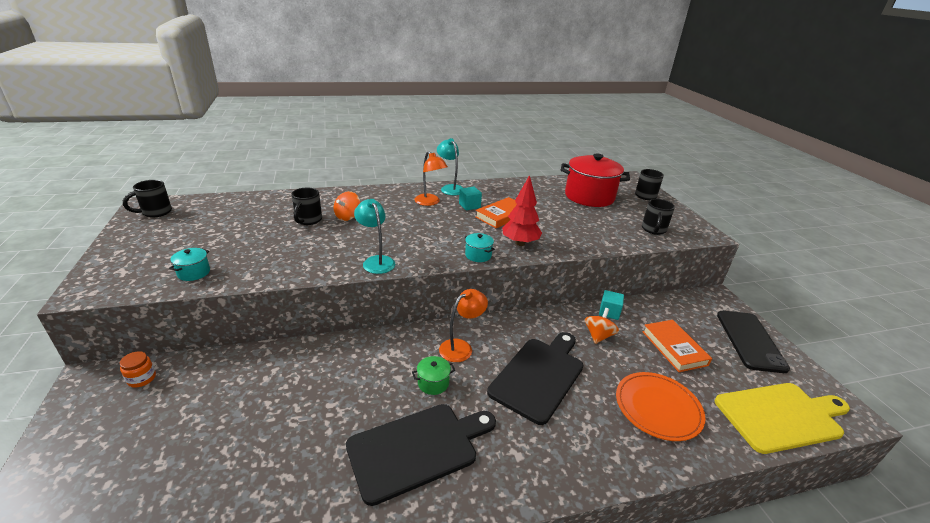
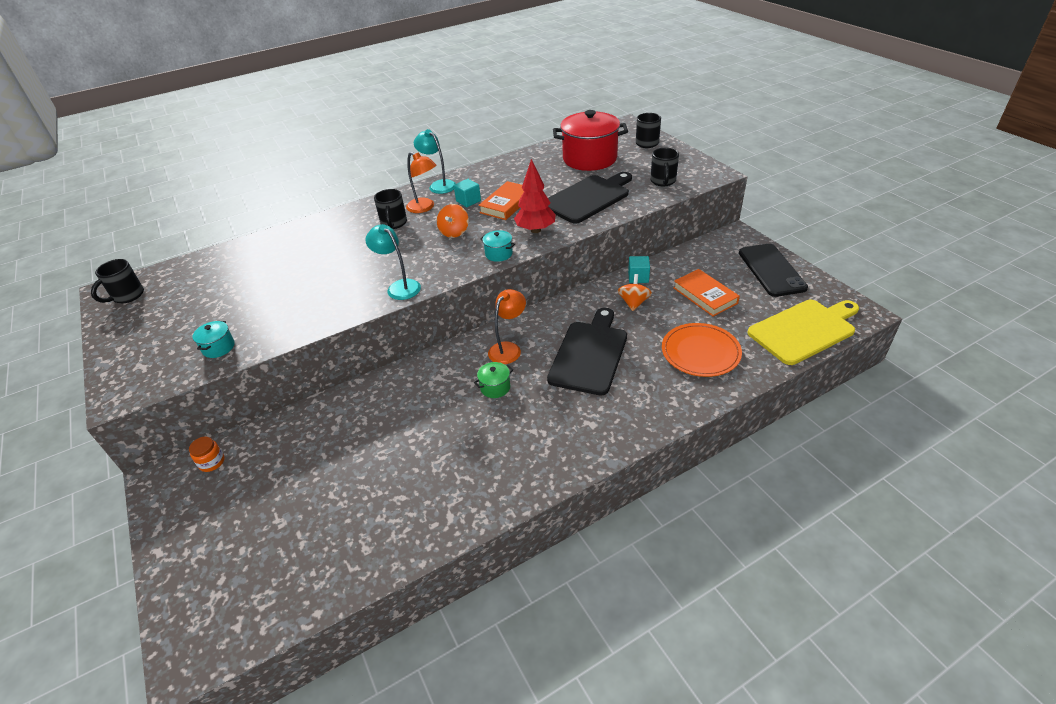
camera: 10 degrees left, 10 degrees up
(308, 220) = (304, 261): black mug -> black mug (394, 224)
(348, 216) = (344, 246): orange spinning top -> orange spinning top (454, 232)
(417, 449) = (503, 444): black cutting board -> black cutting board (588, 198)

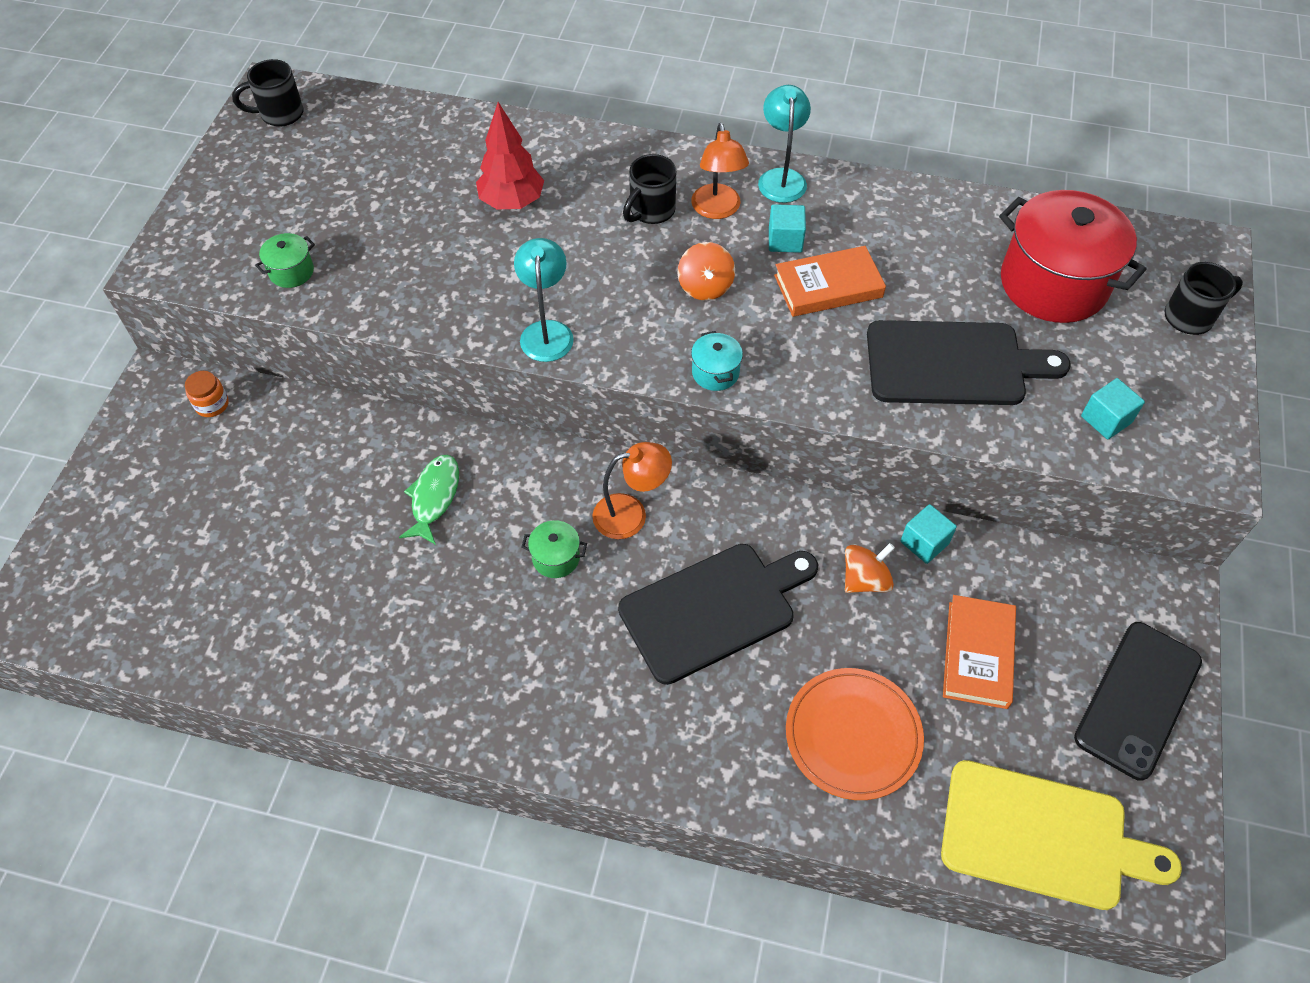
camera: 40 degrees right, 15 degrees up
(218, 347) = (291, 272): turquoise pot -> green pot
(402, 409) = (434, 497): none -> green fish
(454, 232) = (705, 287): orange spinning top -> orange spinning top turned 60 degrees counterclockwise
(535, 230) = (809, 368): red tree -> red tree (512, 202)
(663, 181) = (1106, 419): black mug -> turquoise cube

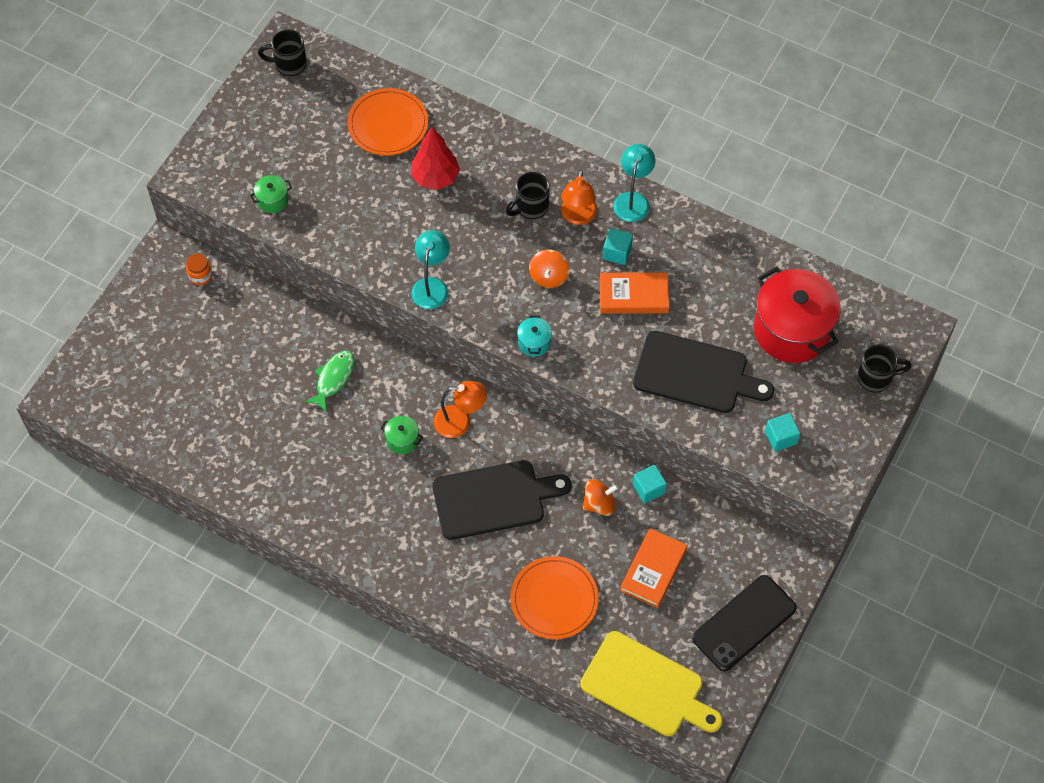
camera: 15 degrees right, 5 degrees up
(430, 155) = (388, 124): none -> orange plate

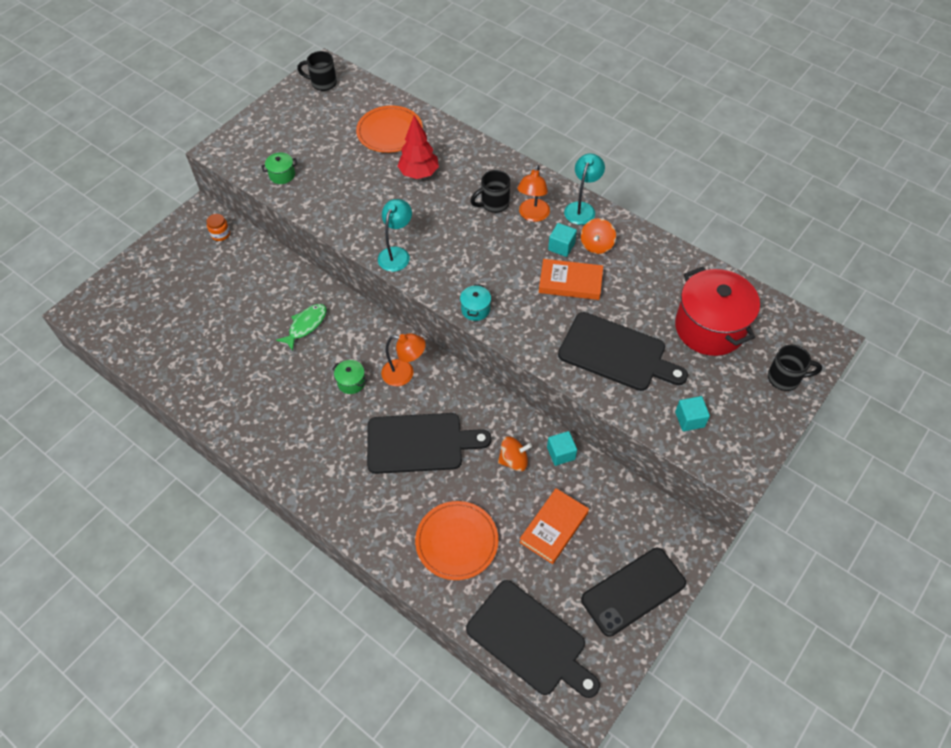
camera: 10 degrees right, 5 degrees down
(549, 276) = (499, 258): orange spinning top -> orange spinning top (596, 245)
(647, 687) = (530, 640): yellow cutting board -> black cutting board

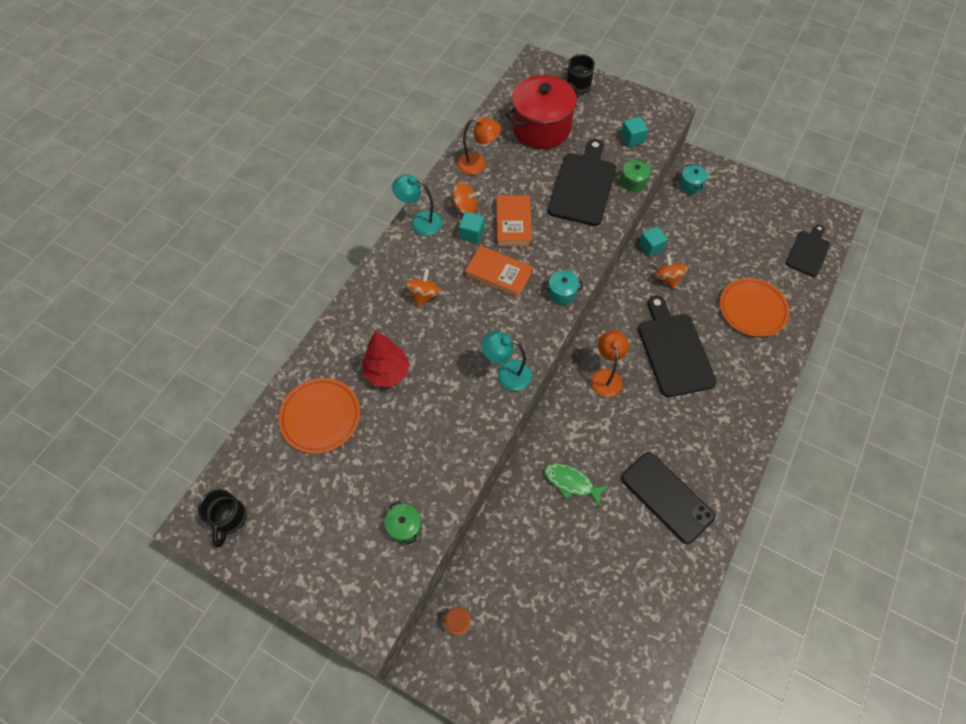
camera: 100 degrees left, 5 degrees up
(351, 382) = (627, 422): green pot -> green pot (633, 182)
(493, 204) = (424, 295): black mug -> orange spinning top
(530, 640) = (808, 252): black cutting board -> black cutting board, size x0.61
(532, 215) = (435, 260): orange lamp -> orange lamp (478, 164)
(554, 527) = (716, 246): orange book -> orange book (498, 274)
(633, 591) = (747, 195): black phone -> black phone (666, 497)
(654, 524) = (690, 185): none -> turquoise pot

